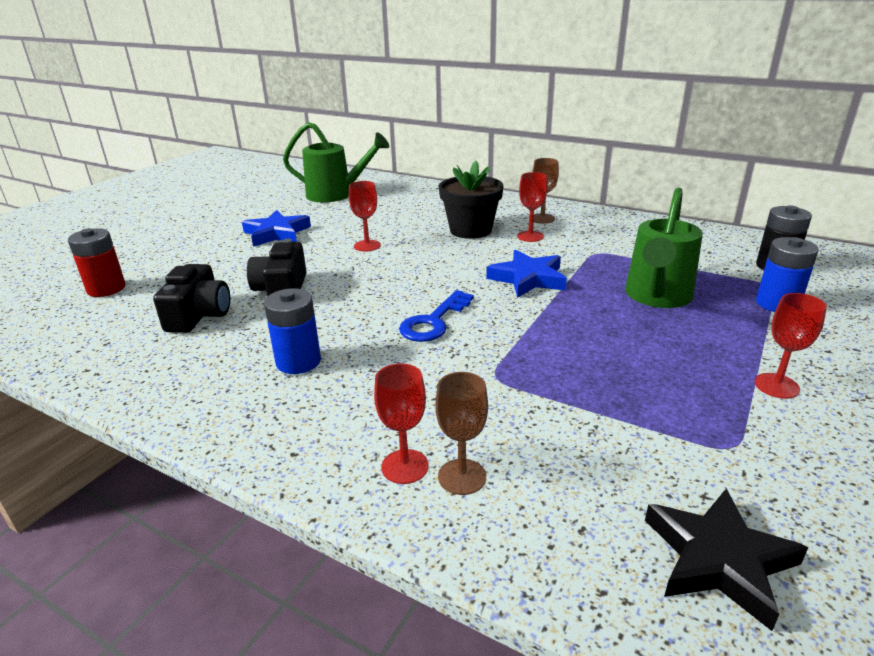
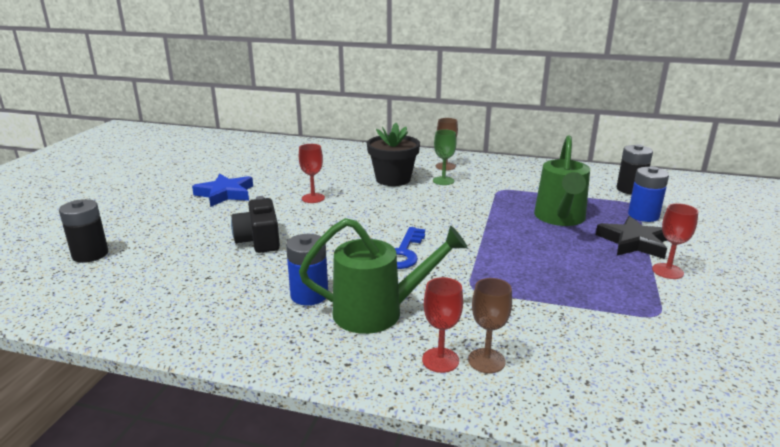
camera: 15 degrees left, 5 degrees down
(106, 289) = (90, 254): red battery -> black battery
(199, 315) = (196, 268): black camera -> none
(336, 195) = (260, 157): green watering can -> green watering can (379, 312)
(528, 278) = (459, 213): blue star -> none
(530, 236) = (443, 181): red goblet -> green goblet
(719, 559) = (682, 386): black star -> black star (633, 242)

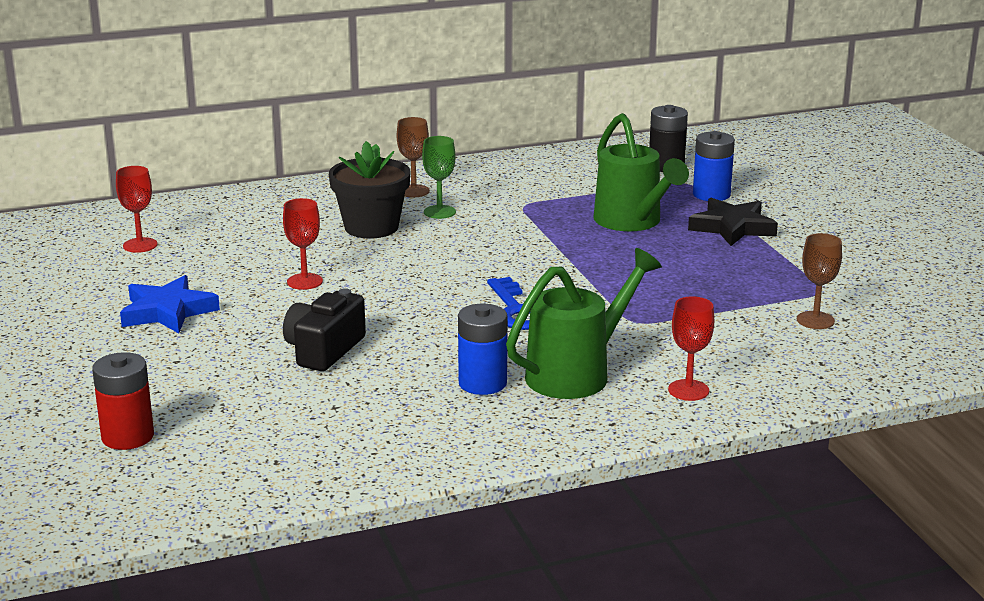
camera: 35 degrees left, 0 degrees up
(90, 254) = (128, 437): black battery -> red battery
(259, 240) = (324, 350): black camera -> black camera turned 75 degrees clockwise
(486, 361) = (727, 376): brown goblet -> brown goblet (815, 320)
(667, 271) = (790, 248): red goblet -> red goblet (140, 245)

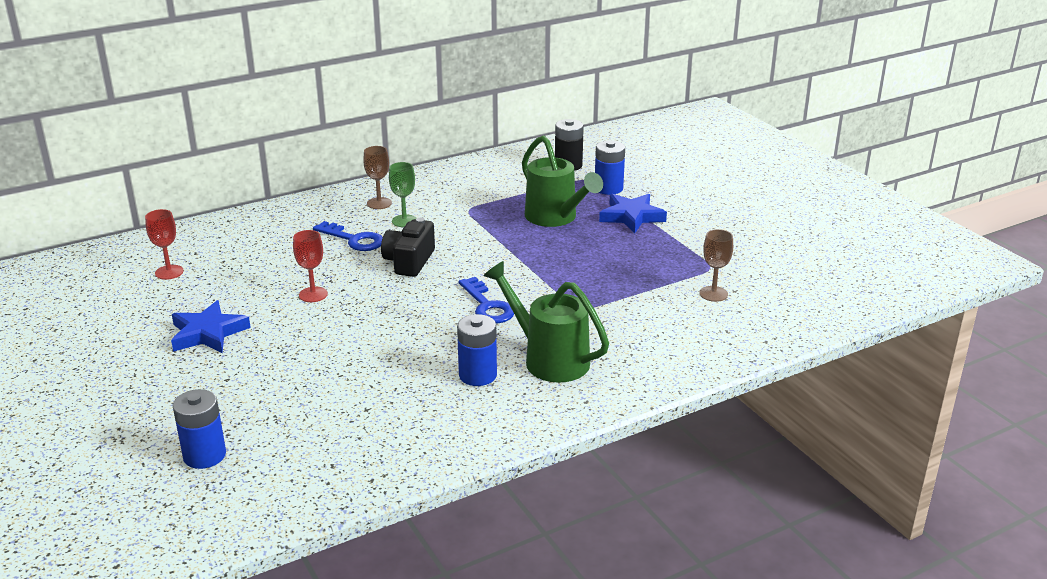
camera: 10 degrees left, 5 degrees up
(128, 437) = (204, 455): red battery -> blue battery
(324, 350) = (345, 357): black camera -> black camera (409, 261)
(371, 227) = (354, 239): black flower pot -> blue key
(577, 373) = (548, 359): green watering can -> green watering can turned 90 degrees counterclockwise
(688, 390) = (636, 365): red goblet -> none
(732, 227) = (631, 216): black star -> blue star

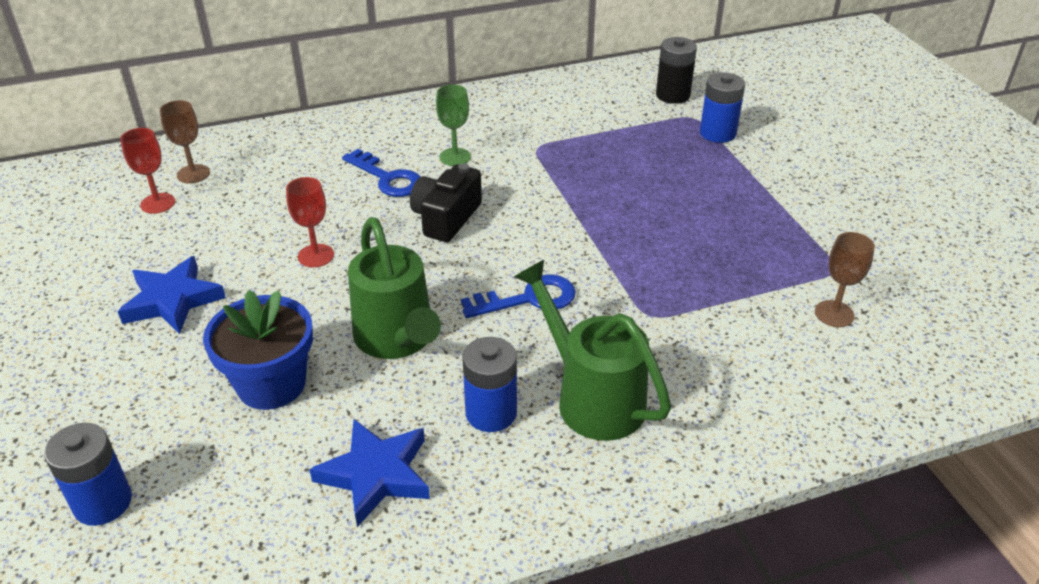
camera: 10 degrees right, 10 degrees up
(307, 375) = (271, 384): none -> blue flower pot
(379, 203) = (431, 128): brown goblet -> brown goblet (193, 174)
(487, 306) = (528, 299): blue key -> blue key turned 90 degrees counterclockwise
(555, 218) = (643, 171): green watering can -> green watering can (397, 340)
(631, 216) = (740, 178): blue star -> blue star (376, 474)

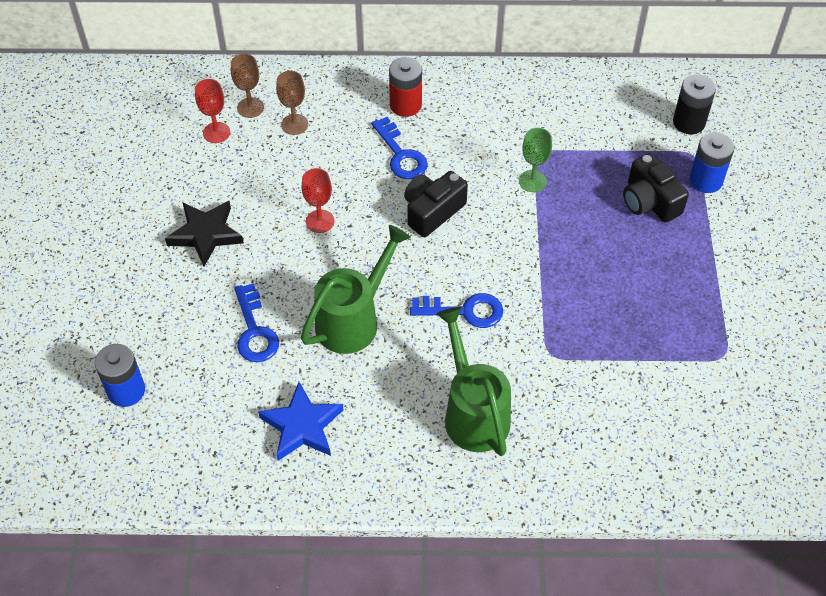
camera: 20 degrees right, 15 degrees up
(172, 300) = (206, 234): blue star -> black star
(271, 384) = (255, 331): blue flower pot -> blue key
(374, 138) = (405, 105): none -> red battery
(397, 340) = (354, 319): green watering can -> green watering can turned 135 degrees counterclockwise
(455, 157) = (464, 146): green goblet -> green goblet (532, 181)
(491, 413) = (397, 402): blue battery -> none
(673, 160) = (649, 201): none -> black camera
(834, 314) = (697, 397): brown goblet -> brown goblet (294, 124)

